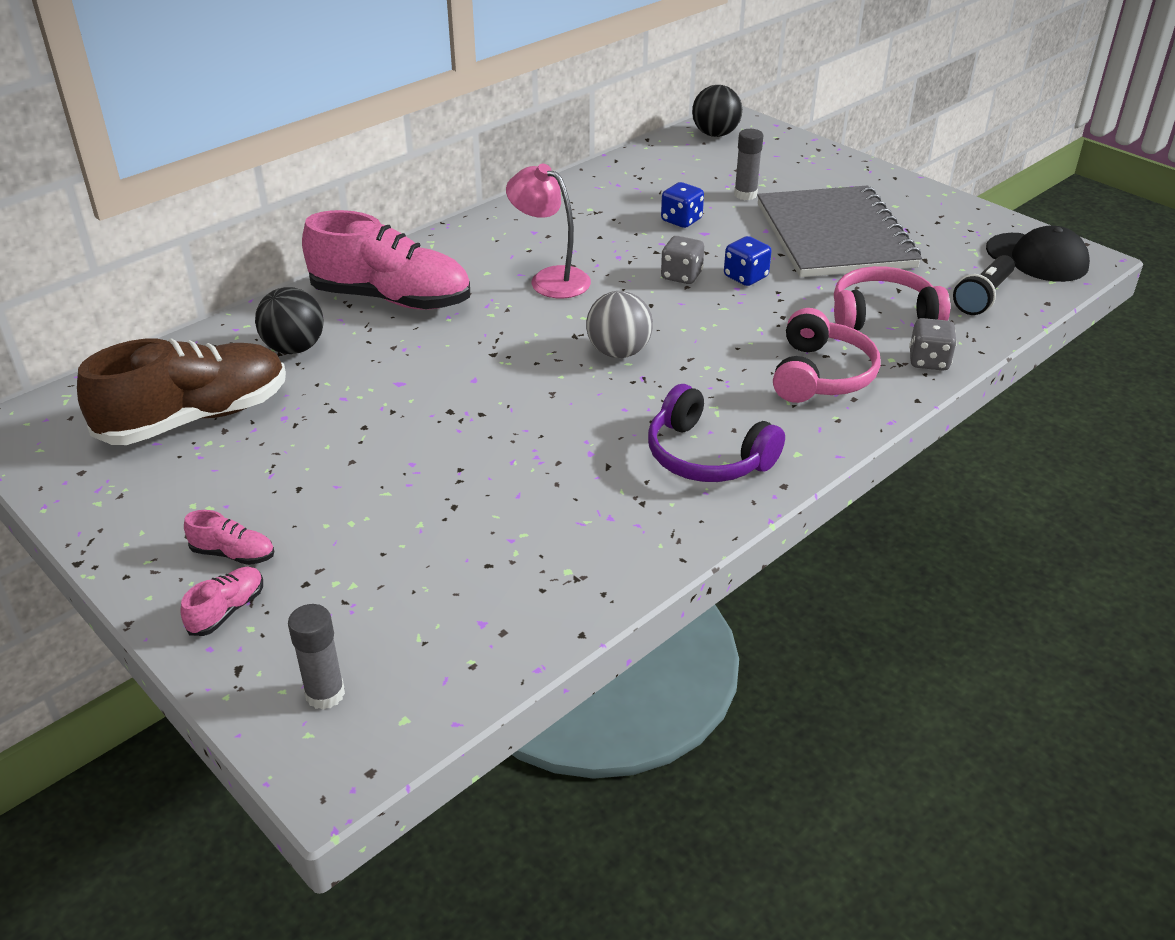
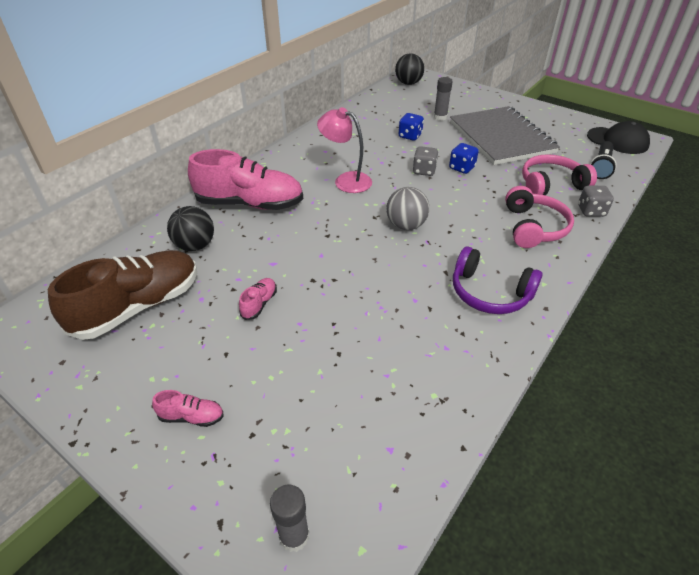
camera: 10 degrees left, 5 degrees up
(227, 611) = (199, 469): pink shoe -> pink shoe (259, 304)

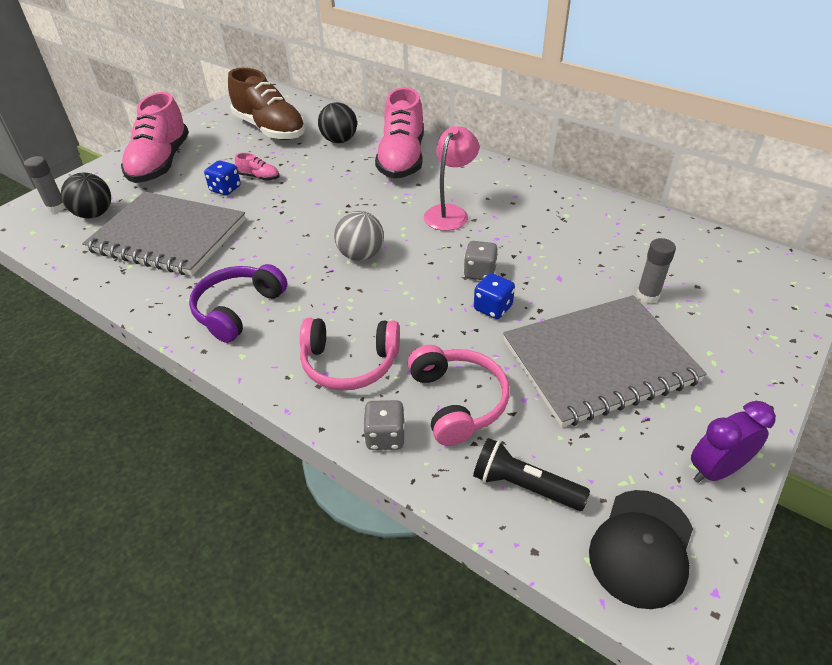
camera: 90 degrees right, 0 degrees up
(192, 417) = (160, 163): pink shoe -> pink shoe, size x2.44
(375, 369) = (168, 236): none -> grey notebook
(408, 83) = (764, 265): black ball -> black ball (94, 214)
(410, 136) = (574, 263): blue dice -> blue dice (225, 189)
(564, 118) = (716, 470): none -> purple clock

